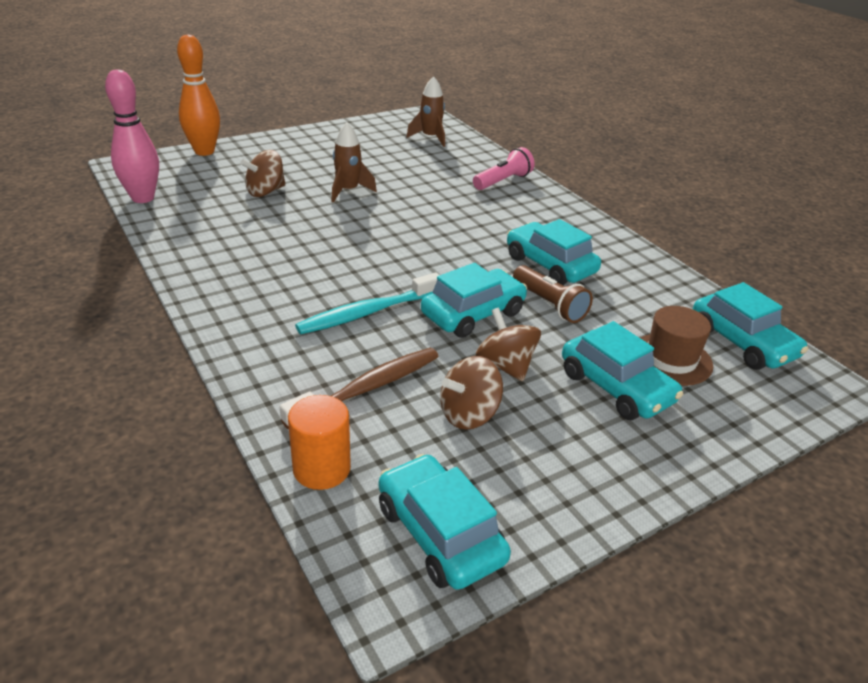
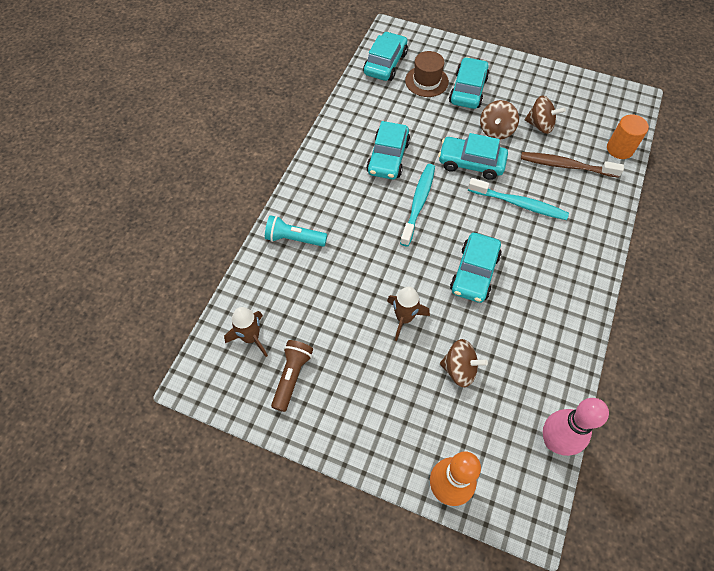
camera: 125 degrees left, 25 degrees up
(439, 533) = (602, 101): turquoise car -> turquoise car (474, 273)
(460, 252) = (418, 203): none -> turquoise toothbrush
(503, 181) = (294, 239): pink flashlight -> turquoise flashlight
(549, 304) = (428, 139): brown flashlight -> brown flashlight (292, 376)

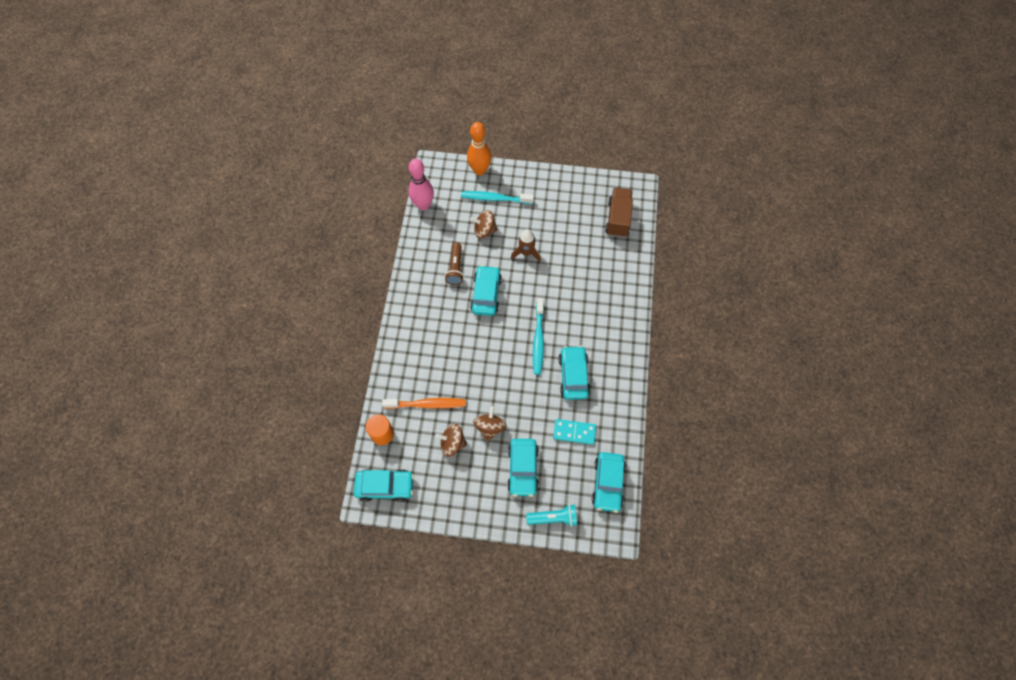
camera: 165 degrees right, 5 degrees up
(251, 337) = (618, 219): brown rocket -> brown truck
(292, 376) = (583, 203): brown flashlight -> brown flashlight (455, 268)
(294, 239) = (619, 289): turquoise flashlight -> turquoise flashlight (553, 518)
(405, 108) = (574, 432): none -> turquoise domino
(426, 81) = (563, 470): brown hat -> none
(471, 163) = (505, 387): turquoise car -> turquoise car (385, 486)
(519, 204) = (461, 358): turquoise toothbrush -> turquoise toothbrush (495, 198)
(566, 166) = (427, 404): brown toothbrush -> orange toothbrush

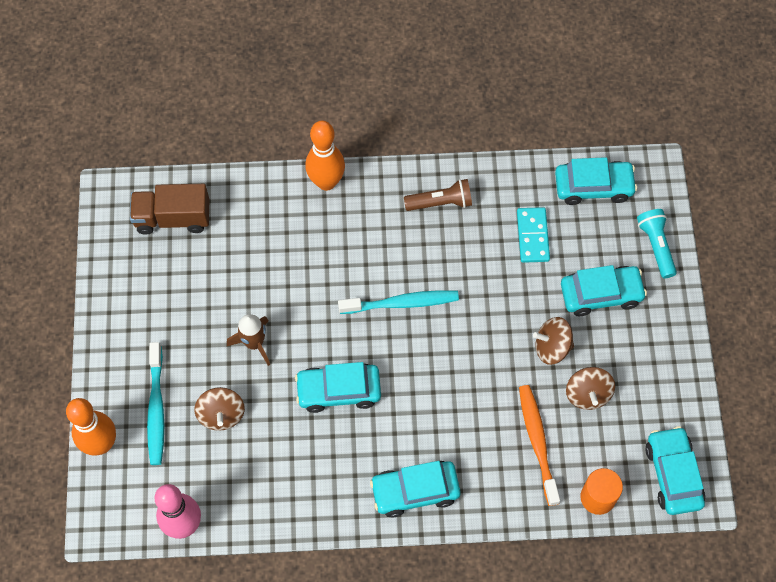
camera: 100 degrees left, 0 degrees up
(455, 268) = (299, 446): brown flashlight -> brown flashlight (440, 202)
(573, 376) = (449, 248): turquoise car -> turquoise car (415, 491)
(633, 308) = (326, 182): none -> orange bowling pin

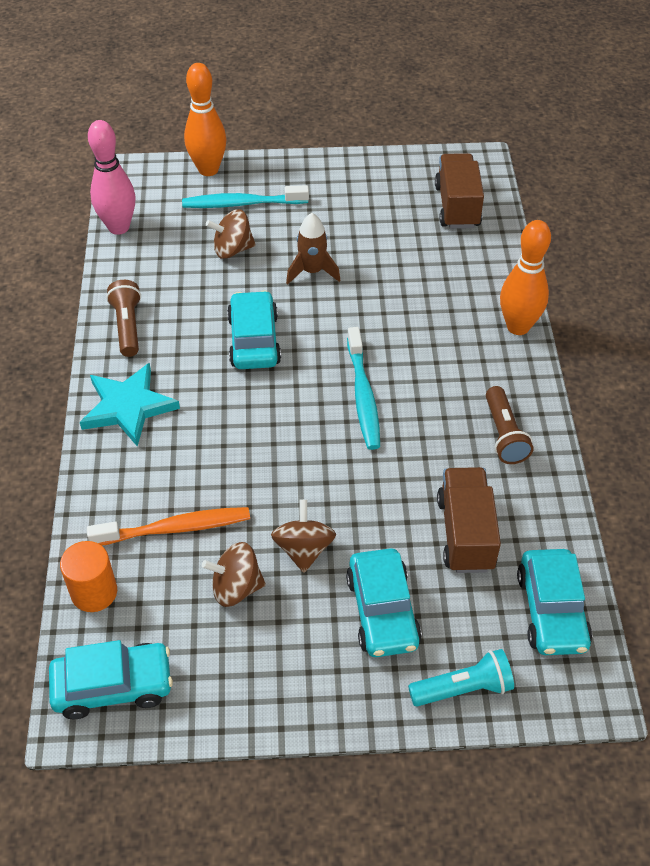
camera: 90 degrees right, 15 degrees down
(320, 502) = (127, 326): none -> brown flashlight
(415, 491) = (128, 407): turquoise car -> turquoise star
(533, 236) = (465, 533): turquoise domino -> brown truck

